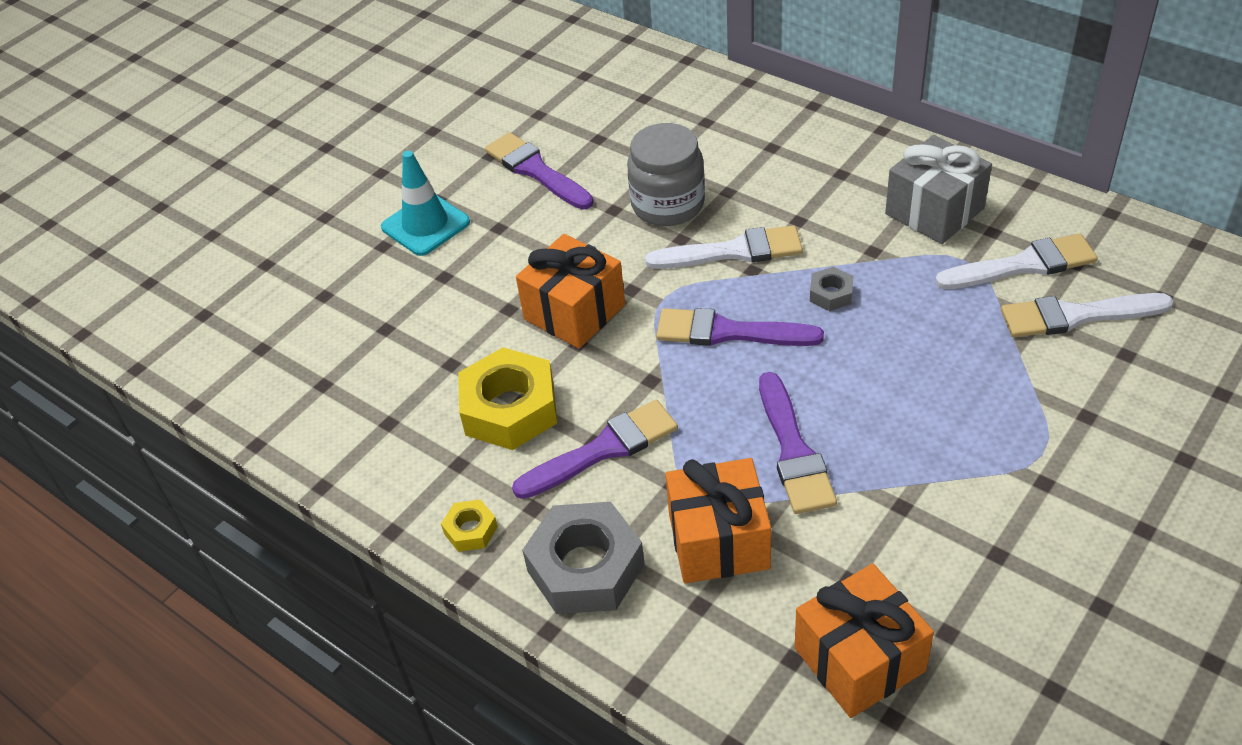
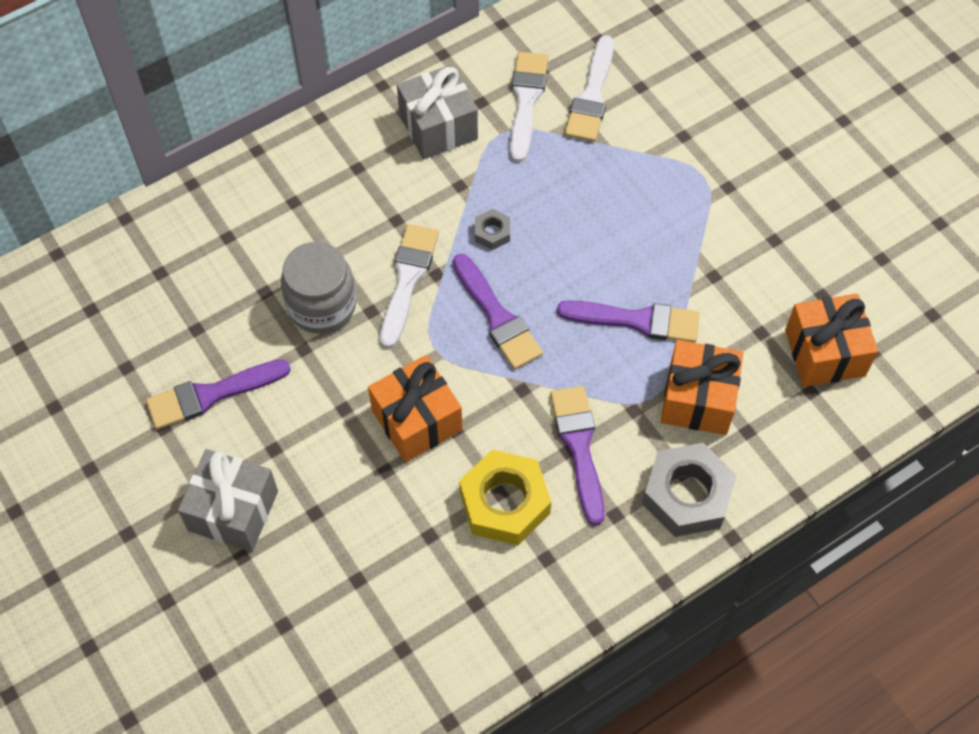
camera: 75 degrees left, 15 degrees up
(425, 225) = (233, 511): turquoise traffic cone -> grey gift
(470, 530) = (619, 567): yellow nut -> none
(728, 332) = (497, 317): purple brush -> purple brush turned 60 degrees counterclockwise

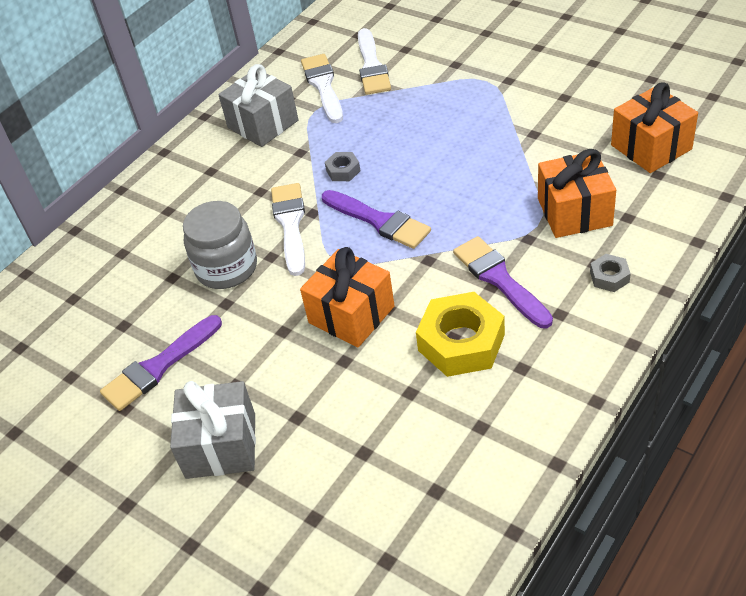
camera: 15 degrees left, 15 degrees down
(637, 320) = (493, 182): purple brush -> none
(687, 495) = (609, 277): grey nut -> grey nut, size x0.47

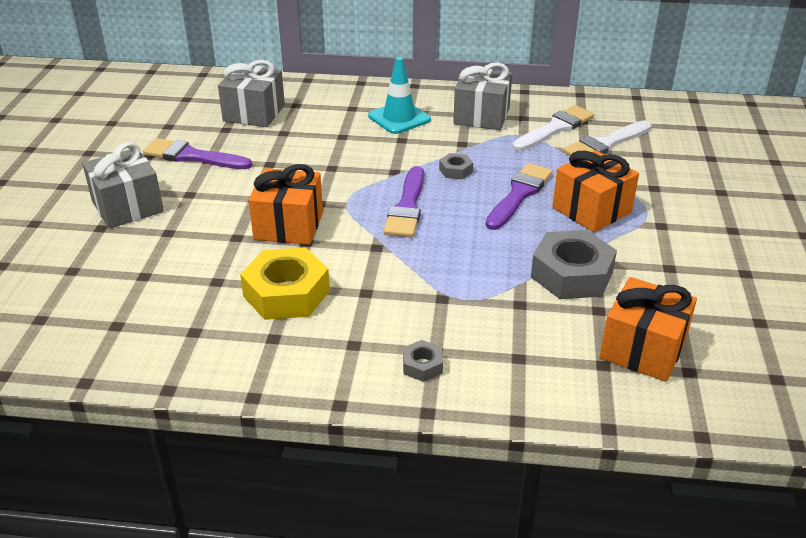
camera: 55 degrees right, 10 degrees down
(109, 292) = (254, 113): none -> grey gift
(218, 181) = (399, 118): none -> turquoise traffic cone
(226, 268) = (306, 152): grey jar -> none
(290, 224) = (373, 165): white brush -> none
(499, 279) = (376, 294): purple brush -> purple brush (519, 194)
(541, 152) = (571, 274): none -> grey nut
(574, 212) = (499, 318): orange gift -> orange gift (591, 210)

